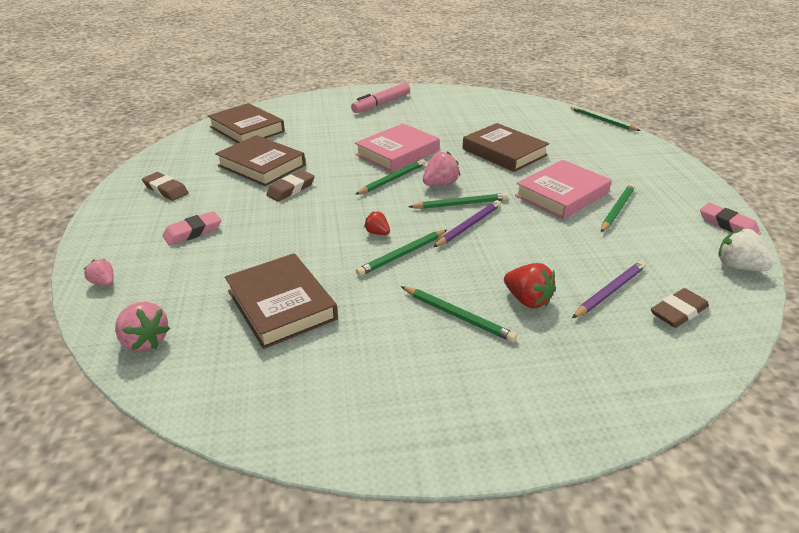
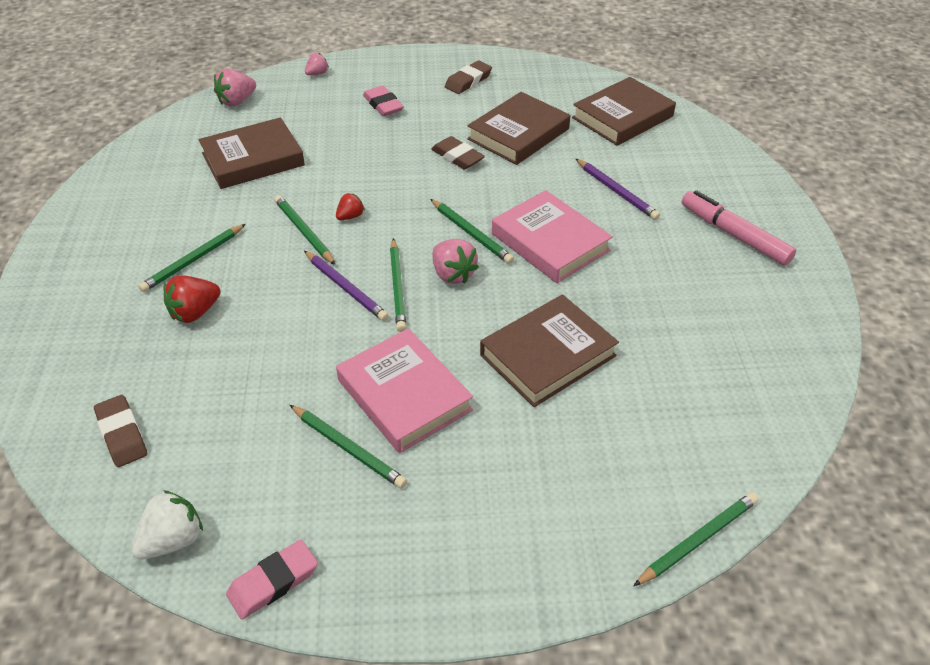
camera: 95 degrees right, 10 degrees up
(609, 291) = (180, 383): purple pencil -> purple pencil (616, 191)

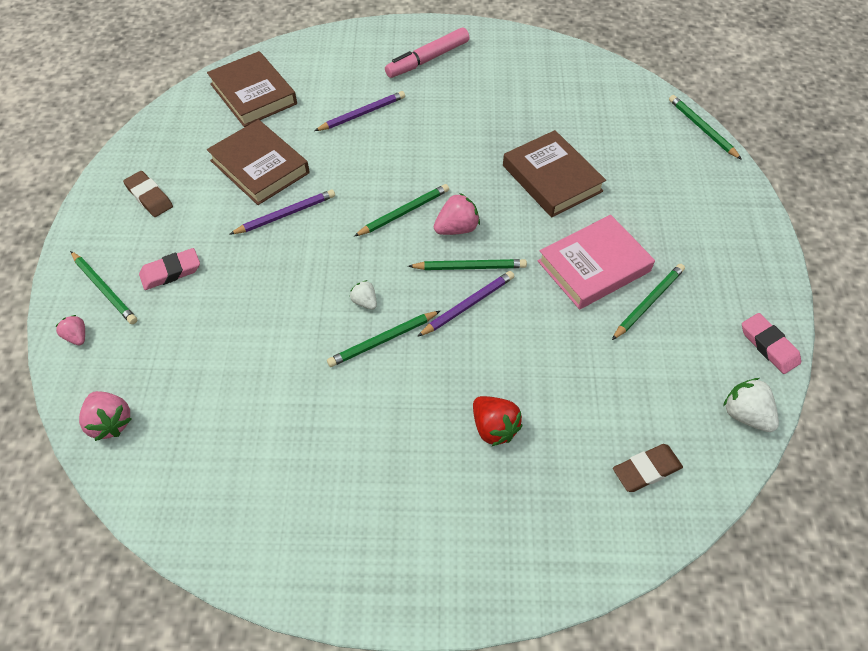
camera: 85 degrees left, 10 degrees up
(193, 260) = (415, 438): green pencil -> green pencil (104, 289)
(253, 159) = (244, 395): brown book -> none
(350, 216) = (365, 302): red strawberry -> white strawberry
(457, 157) = (285, 214): brown eraser -> purple pencil
(550, 242) = (422, 162): pink book -> none

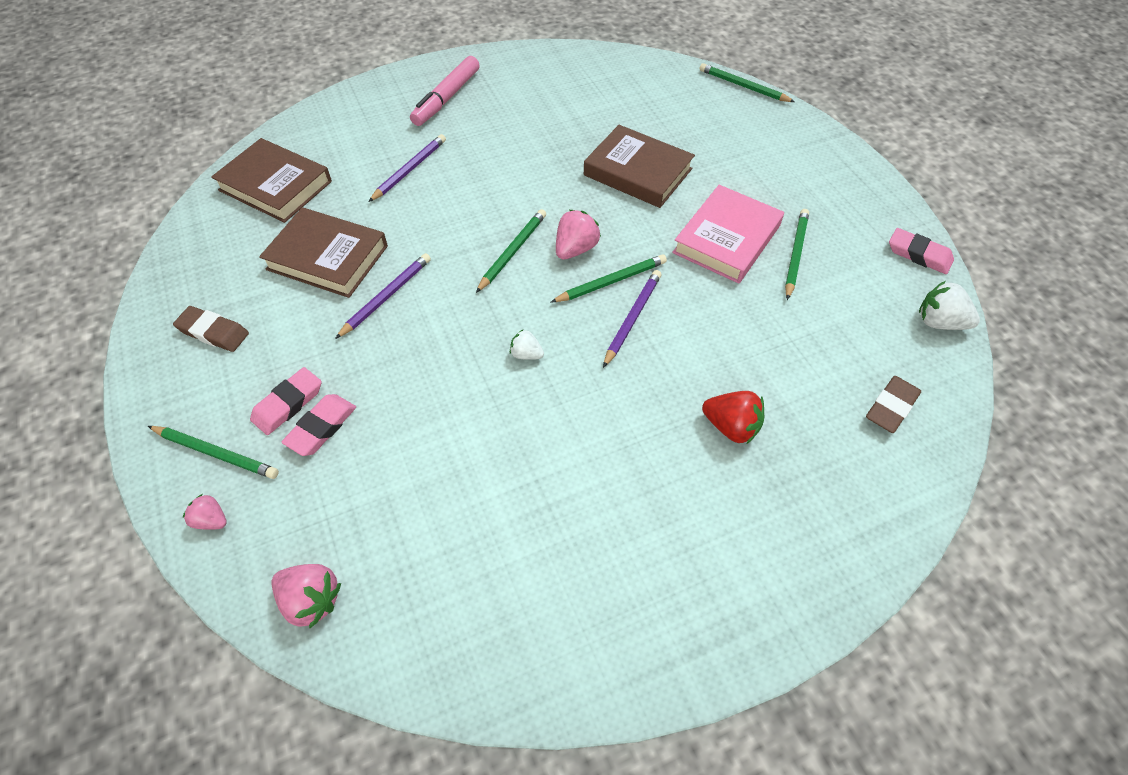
camera: 25 degrees left, 0 degrees up
(184, 299) = (321, 427): none -> pink eraser
(383, 340) = (568, 385): green pencil -> none

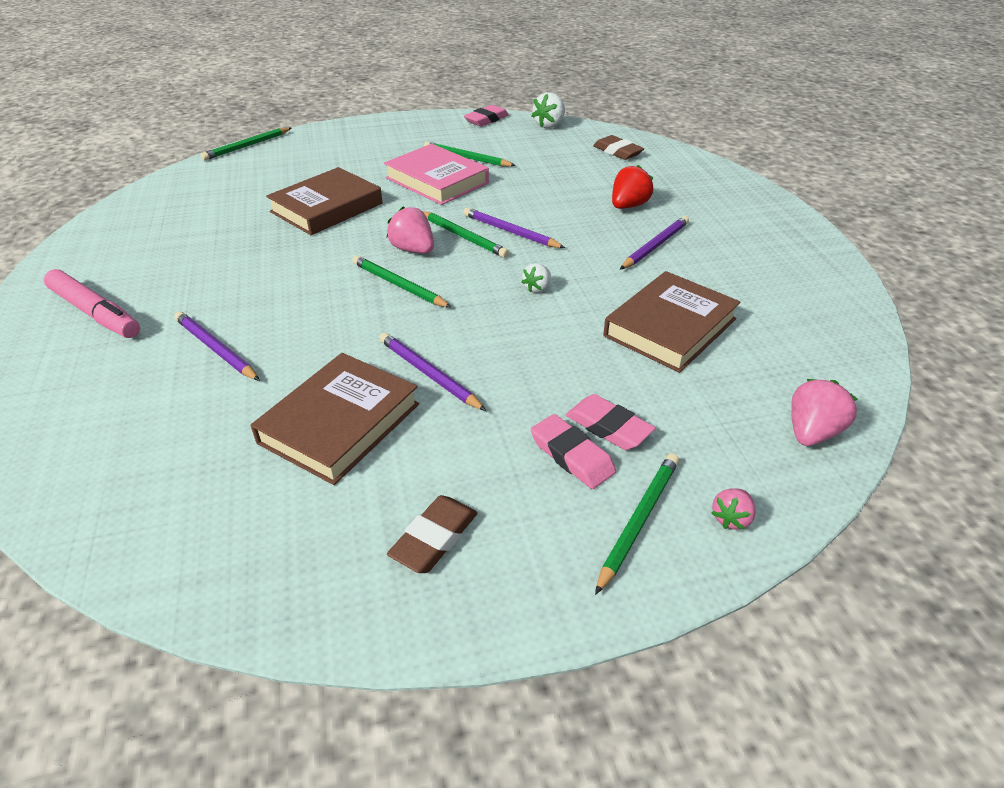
camera: 80 degrees left, 15 degrees down
(275, 186) = (154, 481): brown book -> brown book (670, 327)
(611, 281) = (463, 236): green pencil -> green pencil turned 150 degrees clockwise
(638, 458) = (655, 246): none -> purple pencil

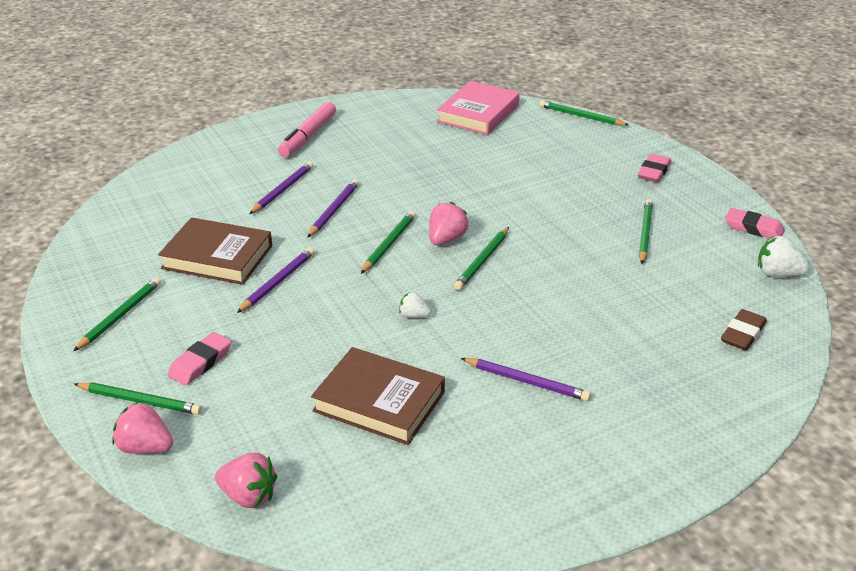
camera: 75 degrees right, 5 degrees down
(327, 208) = (494, 182): brown book -> none
(434, 538) = (120, 316): brown eraser -> green pencil
(437, 180) = (582, 226): pink book -> pink book (478, 113)
(510, 232) = (505, 285): purple pencil -> purple pencil (334, 210)
(608, 427) = (235, 377): pink eraser -> pink eraser (653, 172)
(628, 206) = (605, 355): red strawberry -> none
(731, 518) = (145, 447): pink strawberry -> pink strawberry, size x1.64

